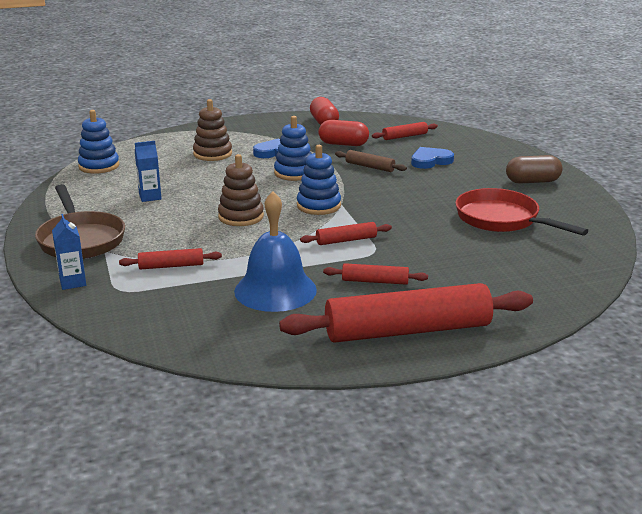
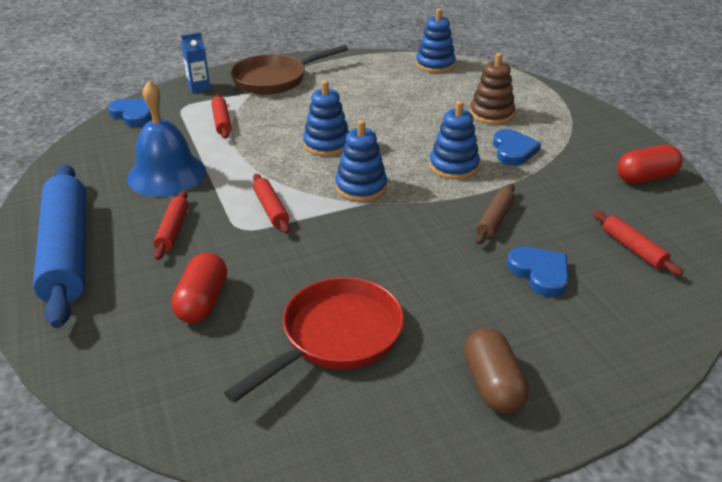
camera: 85 degrees right, 10 degrees up
(125, 320) = (133, 115): none -> blue heart
(150, 197) = (367, 96): blue carton -> none
(241, 217) = (327, 144): brown stacking toy -> blue stacking toy
(343, 144) = (569, 196): red capsule -> red capsule (202, 302)
(407, 330) = (67, 252): red rolling pin -> blue rolling pin

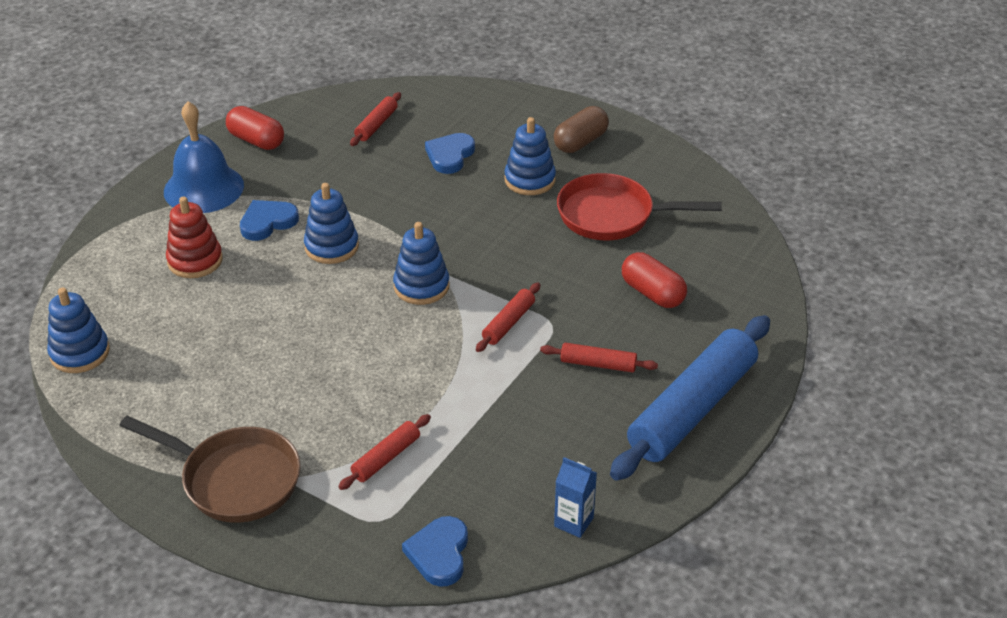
camera: 125 degrees left, 5 degrees up
(167, 174) = (526, 429): blue bell -> blue bell (203, 188)
(173, 230) = (598, 364): red rolling pin -> red rolling pin turned 45 degrees clockwise
(199, 88) = (316, 541): blue carton -> blue carton (573, 522)
(202, 302) = (652, 293): red capsule -> red capsule turned 75 degrees clockwise
(327, 144) = (363, 346): blue stacking toy -> blue stacking toy (530, 180)
(491, 114) = (195, 260): brown stacking toy -> red stacking toy
(494, 219) = (399, 196): brown rolling pin -> none

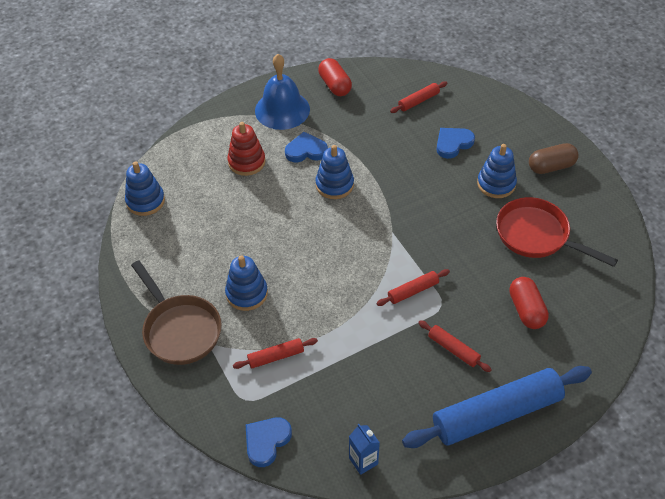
camera: 30 degrees right, 10 degrees up
(421, 286) = (373, 238): blue stacking toy -> blue stacking toy (246, 293)

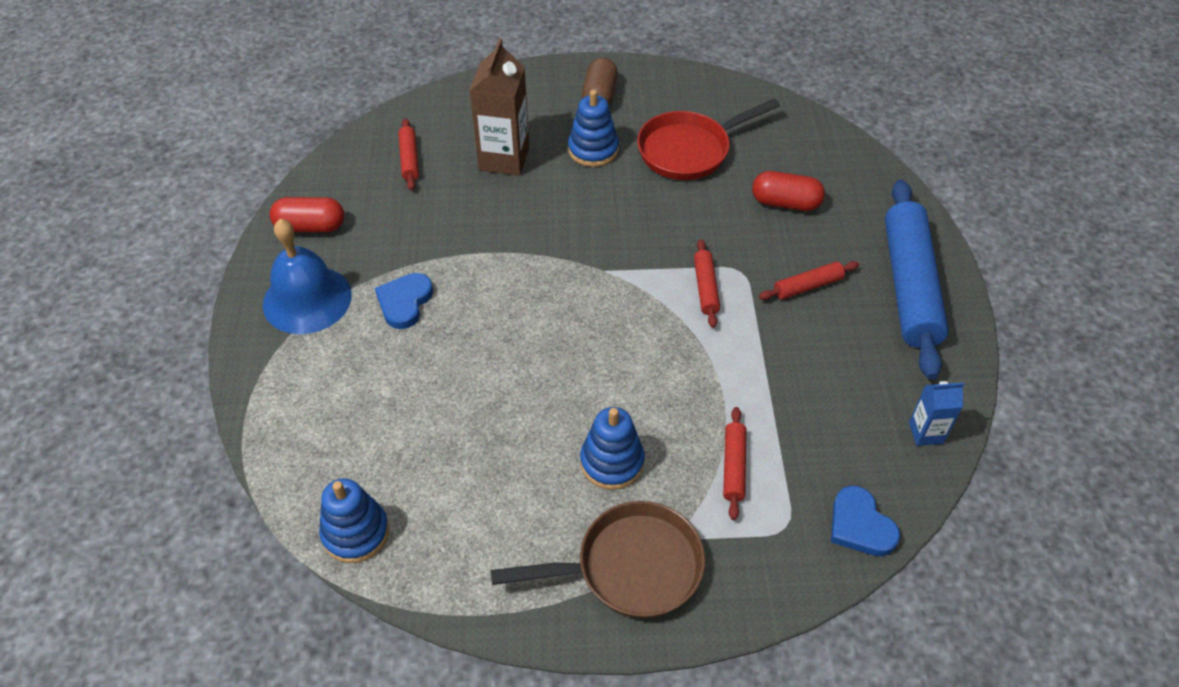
camera: 65 degrees left, 0 degrees up
(246, 162) = (374, 376): red stacking toy -> none
(334, 185) = (487, 296): blue stacking toy -> none
(453, 143) = (504, 159): blue heart -> brown carton

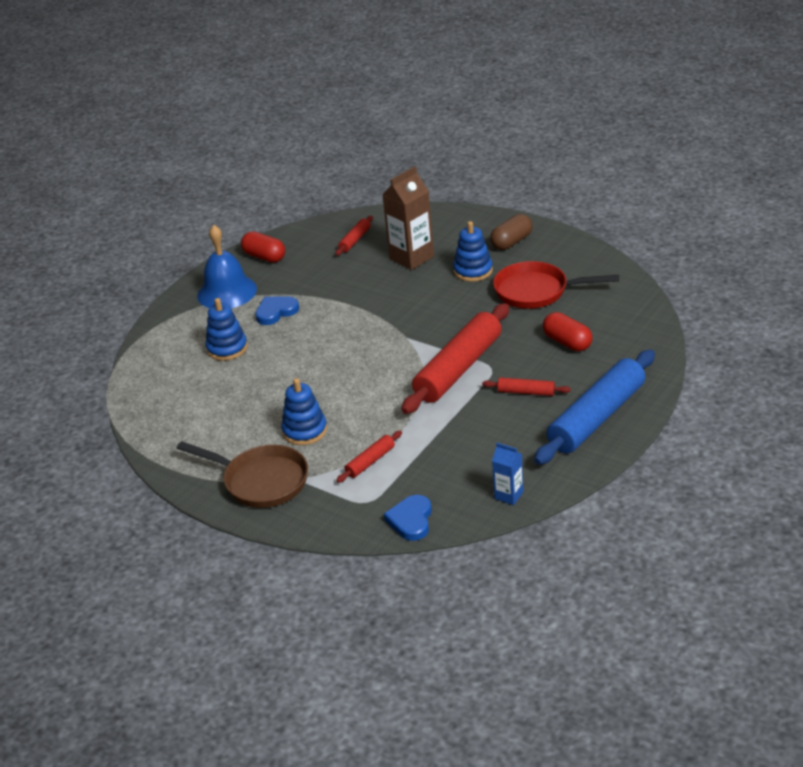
camera: 40 degrees right, 15 degrees down
(355, 533) = (144, 406): blue stacking toy -> blue stacking toy (227, 348)
(705, 288) = (458, 369): red rolling pin -> red rolling pin, size x2.25

